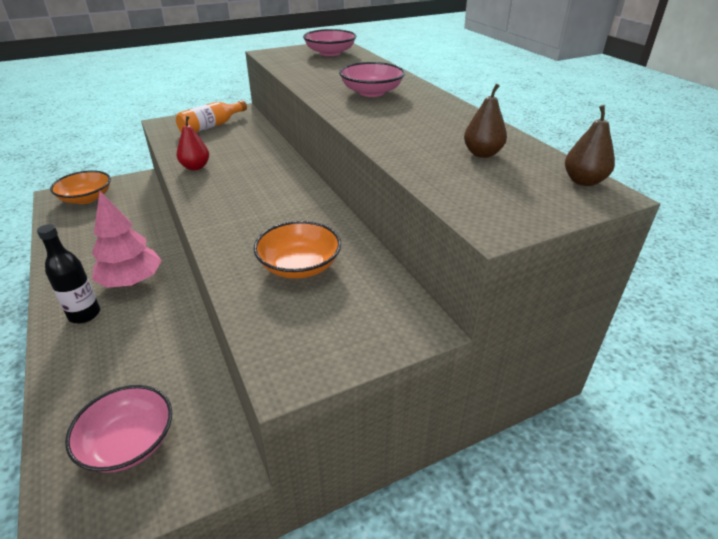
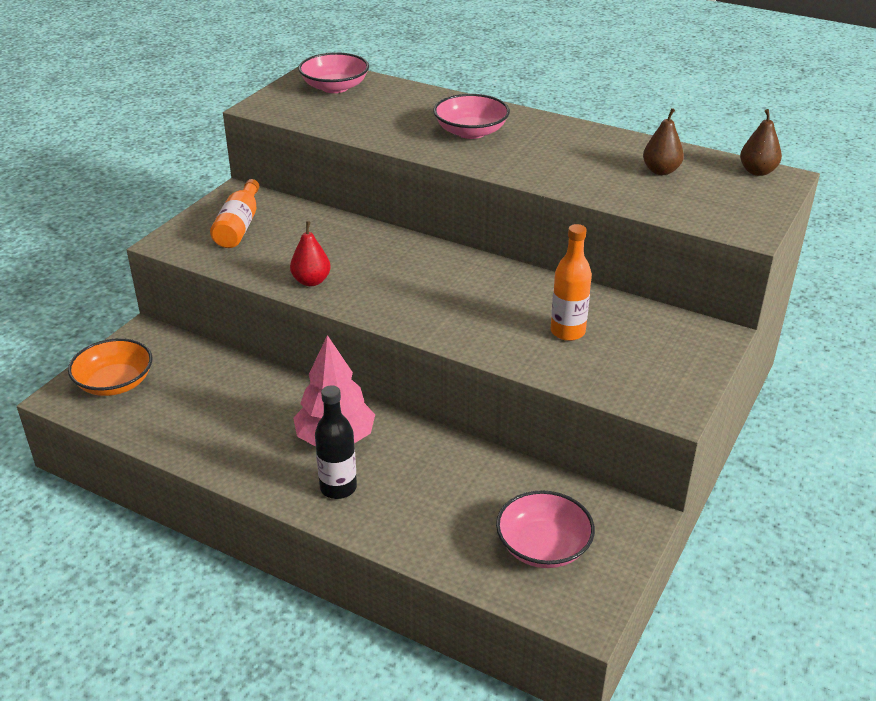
camera: 35 degrees left, 0 degrees up
(299, 266) = (567, 332): orange bowl -> orange bottle

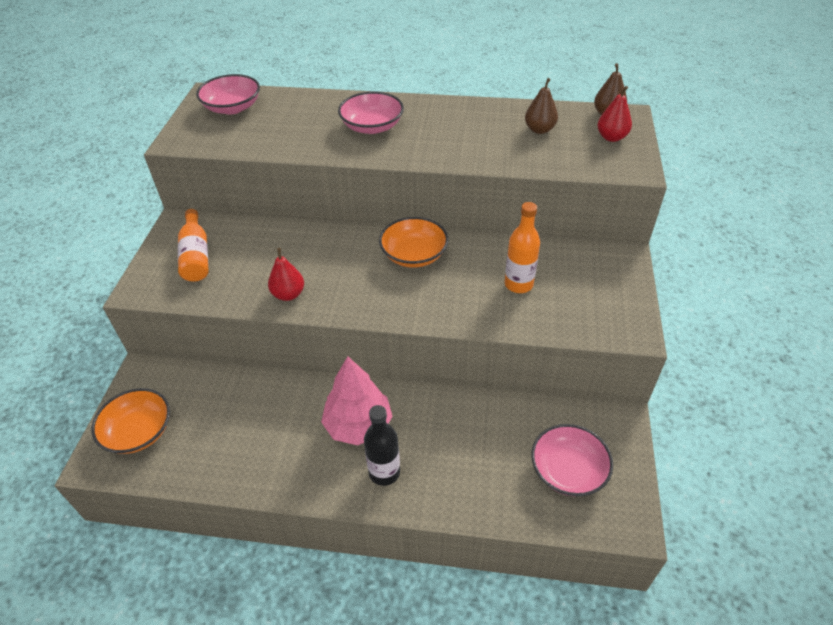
camera: 20 degrees left, 10 degrees up
(466, 277) = (414, 255): none -> orange bowl
(743, 195) = (611, 137): none -> red pear

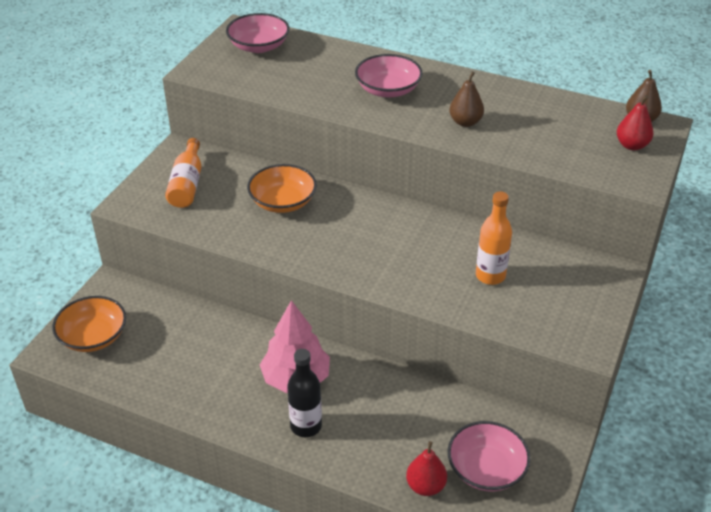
camera: 15 degrees right, 5 degrees down
(288, 294) = (261, 237): red pear -> red pear (425, 486)
(414, 255) = (396, 226): orange bowl -> orange bowl (283, 202)
(539, 130) = (558, 123): brown pear -> brown pear (465, 122)

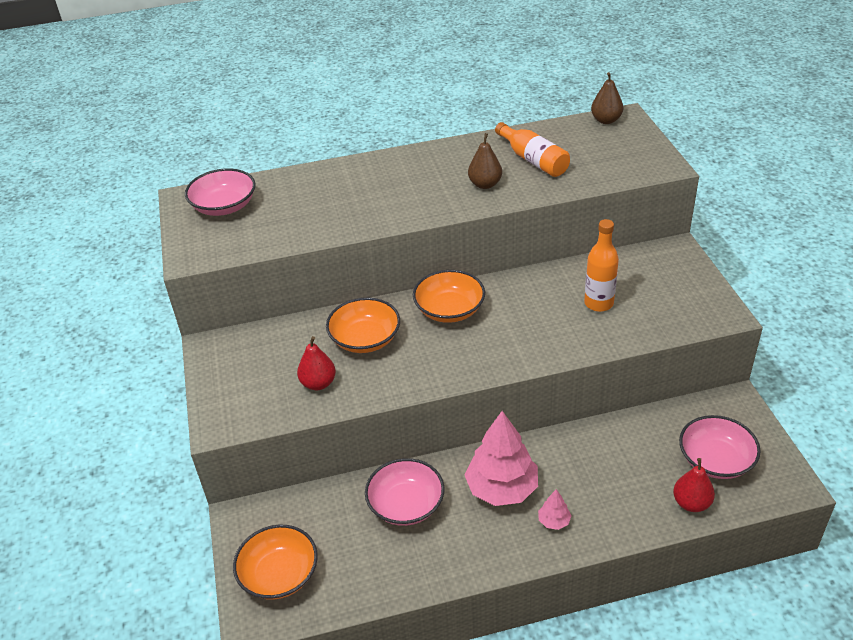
camera: 35 degrees left, 0 degrees up
(187, 184) = (257, 372): orange bottle -> orange bottle (533, 160)
(306, 426) = (554, 521): black bottle -> pink tree
(367, 215) = (449, 310): none -> orange bowl
(388, 90) = (389, 189): pink bowl -> pink bowl (406, 504)
(631, 145) = (624, 142): red pear -> red pear (318, 383)

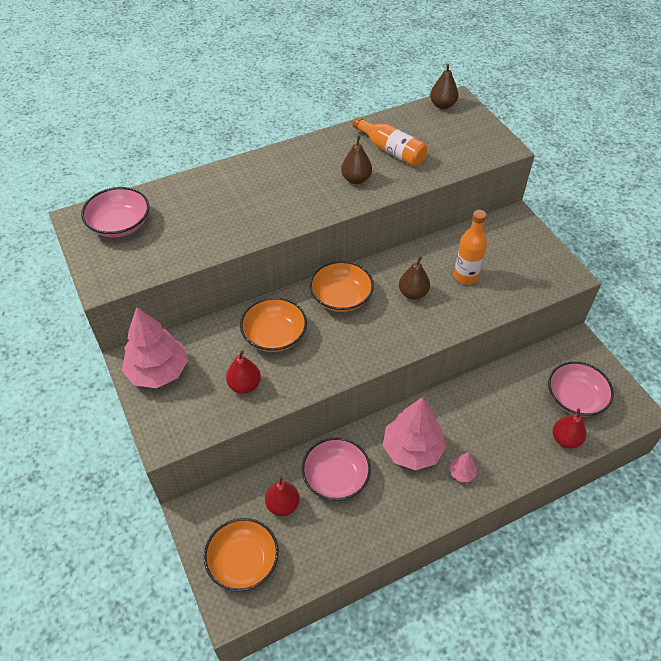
camera: 15 degrees left, 10 degrees up
(232, 359) = (158, 371): none -> pink tree
(339, 524) = (283, 505): none -> red pear
(532, 314) = (413, 293): none -> brown pear

